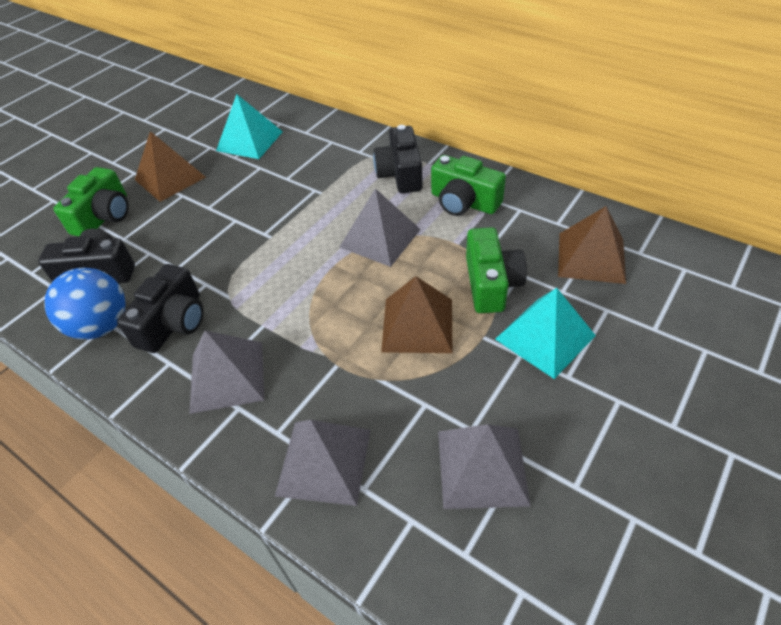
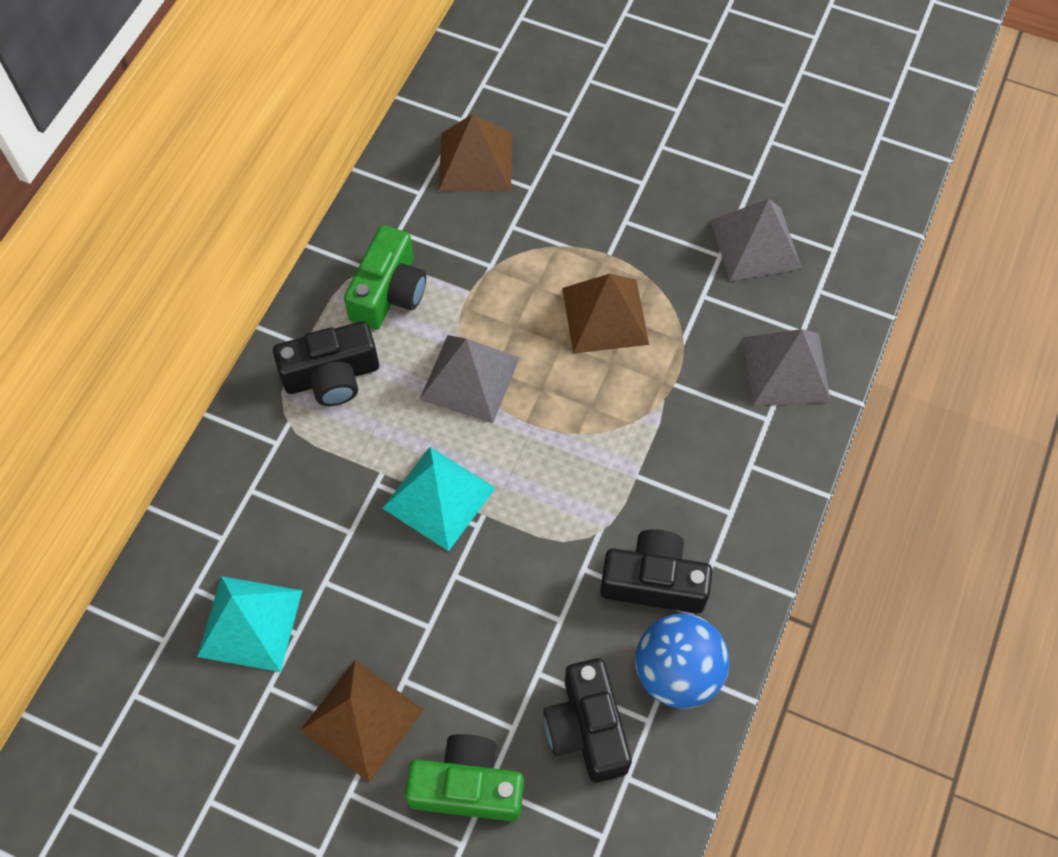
camera: 105 degrees left, 15 degrees up
(227, 376) = (715, 490): grey pyramid -> none
(491, 283) = (531, 252): green camera -> none
(544, 337) = (599, 201): turquoise pyramid -> turquoise pyramid (439, 498)

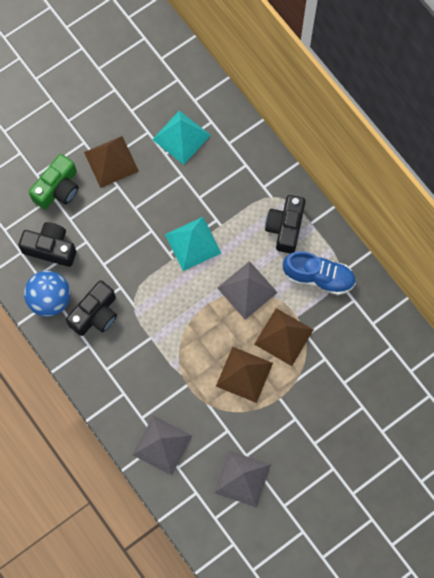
camera: 120 degrees right, 10 degrees up
(389, 292) = (318, 277): green camera -> blue shoe
(475, 162) = (377, 363): brown pyramid -> brown pyramid (283, 336)

